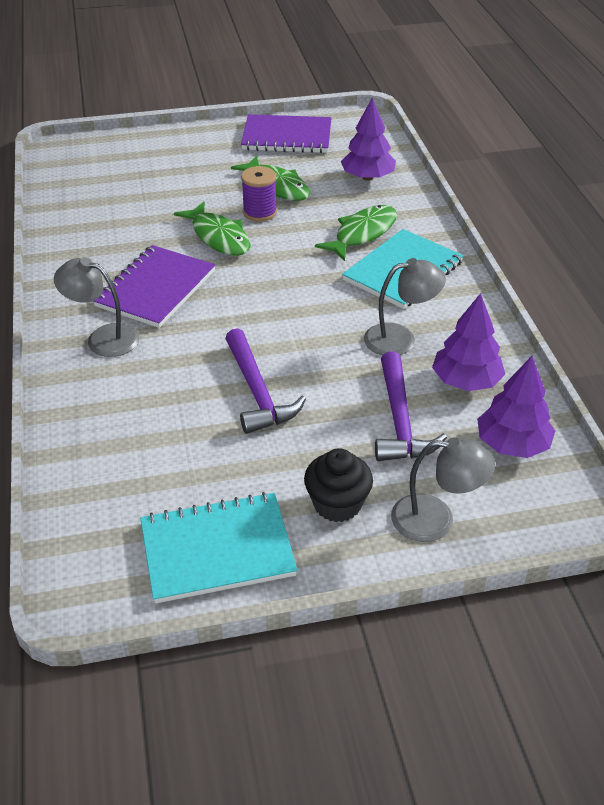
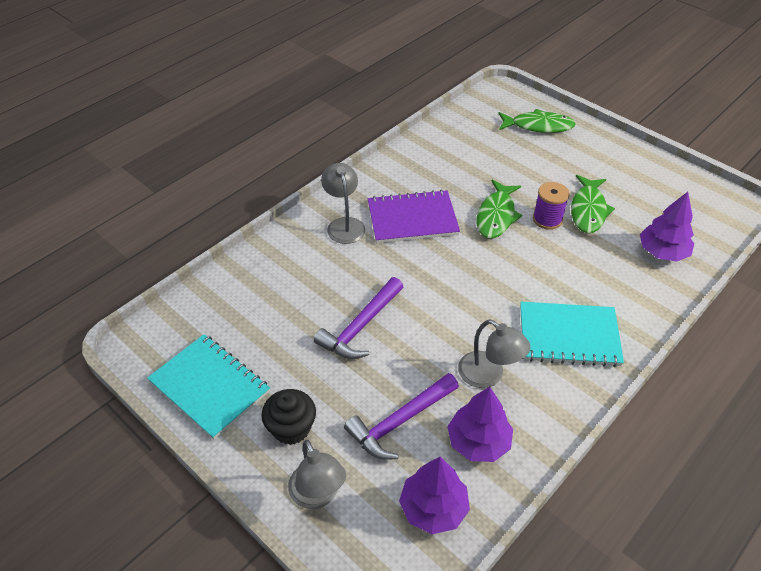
camera: 55 degrees right, 5 degrees up
(287, 137) = (655, 180): purple notebook -> none
(362, 233) = (587, 287): green fish -> green fish (538, 126)

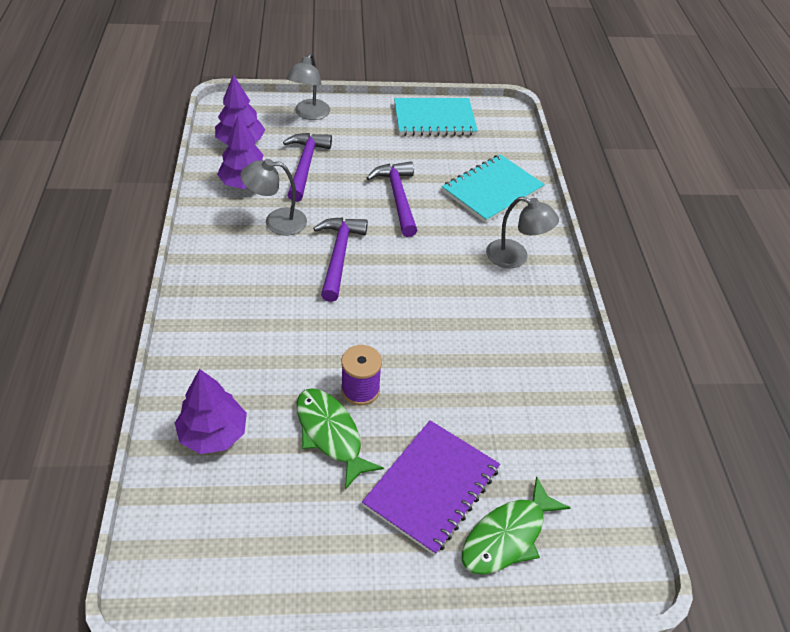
camera: 130 degrees right, 0 degrees up
(291, 428) = (362, 129): black cupcake -> none
(318, 495) = (309, 114): grey lamp -> grey lamp turned 90 degrees counterclockwise
(412, 219) = (474, 301): purple notebook -> purple notebook (431, 487)
(468, 309) = (339, 256): none -> purple hammer
(496, 216) = (410, 358): green fish -> none
(568, 336) = (242, 286): turquoise notebook -> turquoise notebook (492, 190)

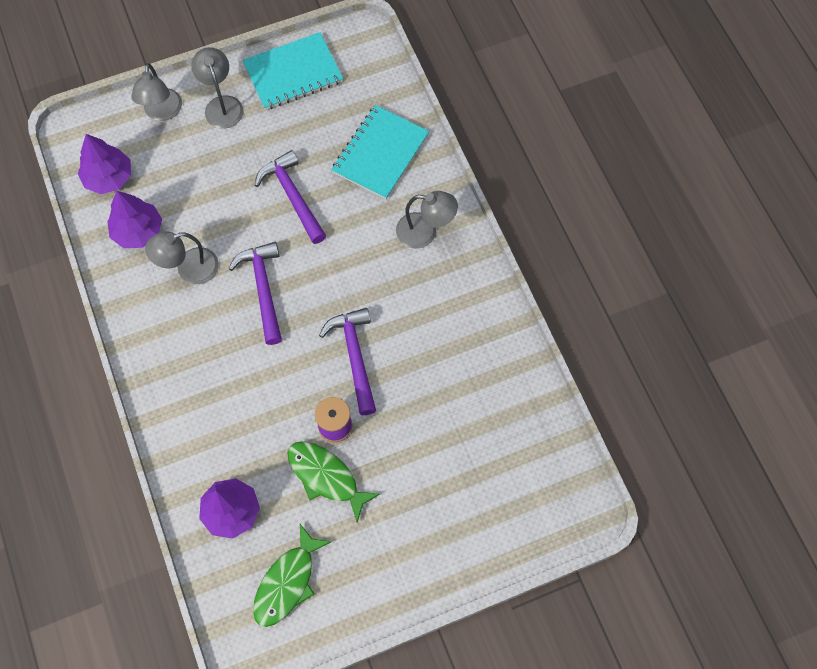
camera: 15 degrees left, 20 degrees up
(305, 166) = (187, 186): purple hammer -> purple hammer (355, 356)
(363, 123) = (222, 105): none -> grey lamp
(431, 487) = (422, 494): purple notebook -> none
(507, 536) = (492, 514): green fish -> green fish (287, 582)

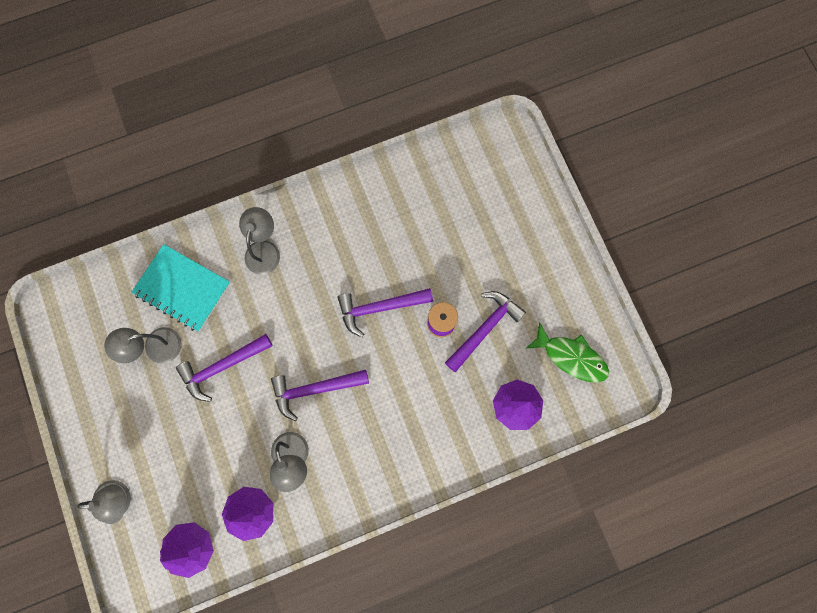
camera: 90 degrees left, 10 degrees up
(222, 105) = (117, 440): grey lamp -> grey lamp (155, 348)
(293, 73) = (87, 371): turquoise notebook -> none
(326, 477) = (485, 329): green fish -> purple hammer

